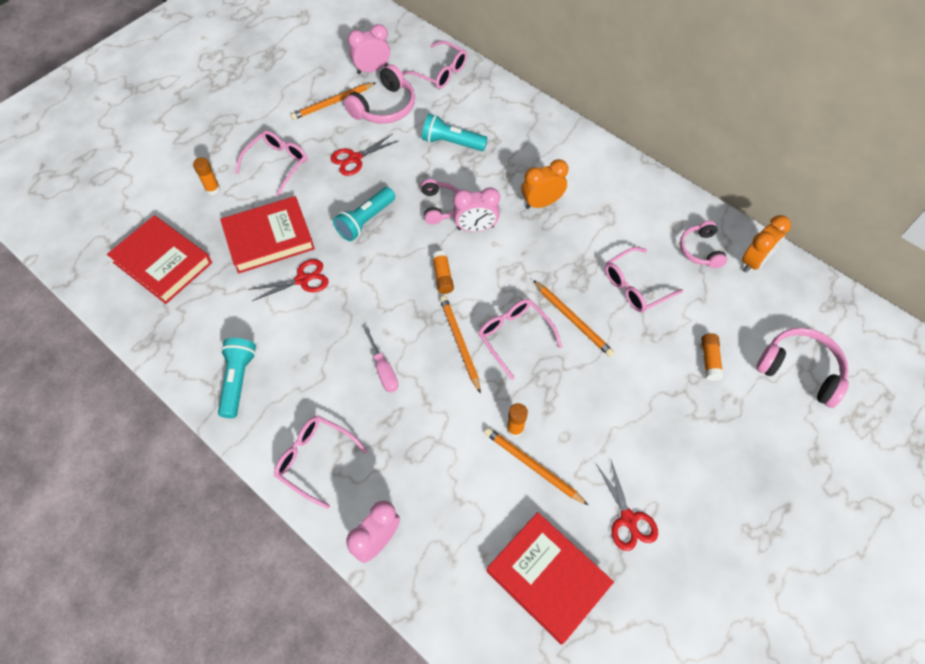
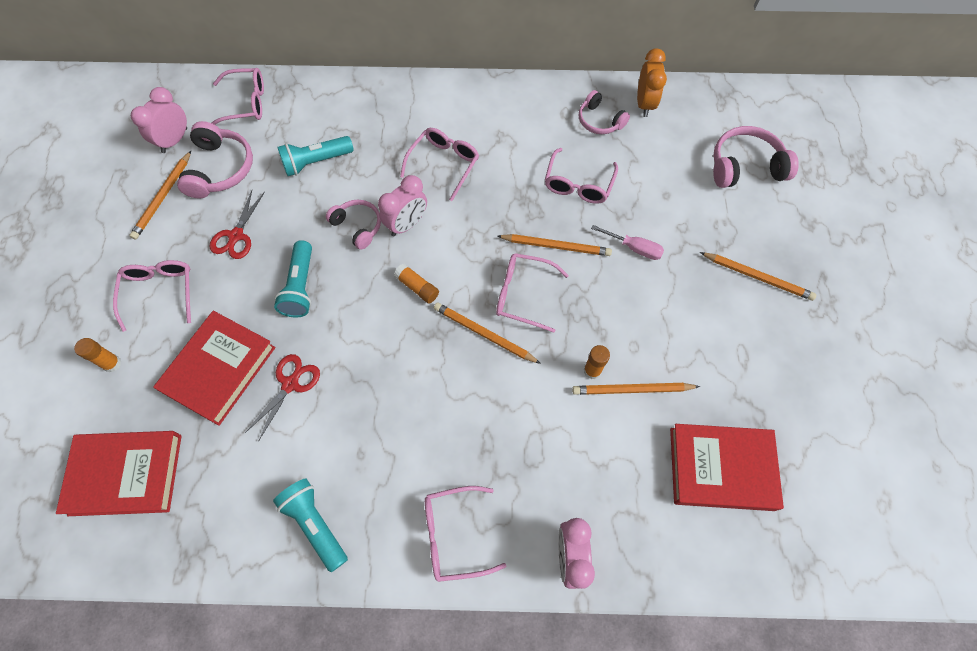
camera: 40 degrees left, 5 degrees up
(384, 370) = (441, 408): pink screwdriver -> pink screwdriver (634, 248)
(541, 203) = (443, 165): orange clock -> pink glasses
(628, 519) = (734, 373): red scissors -> none
(709, 360) = (681, 204): orange glue stick -> none
(723, 463) = (757, 277): none -> orange pencil

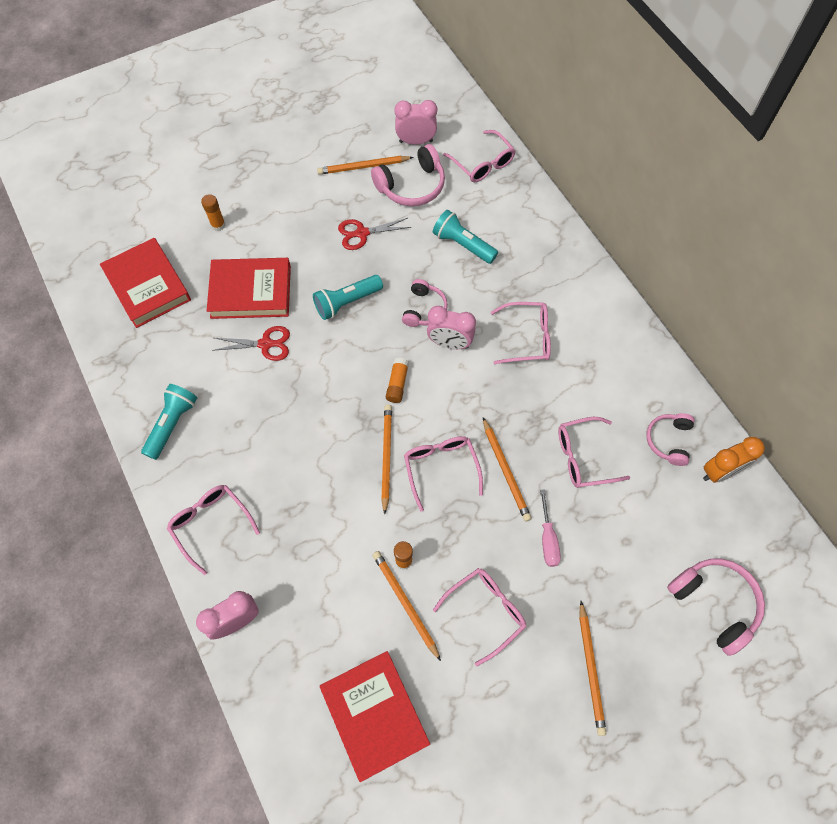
camera: 60 degrees right, 0 degrees up
(160, 293) = (286, 217): pink glasses -> pink glasses (485, 612)

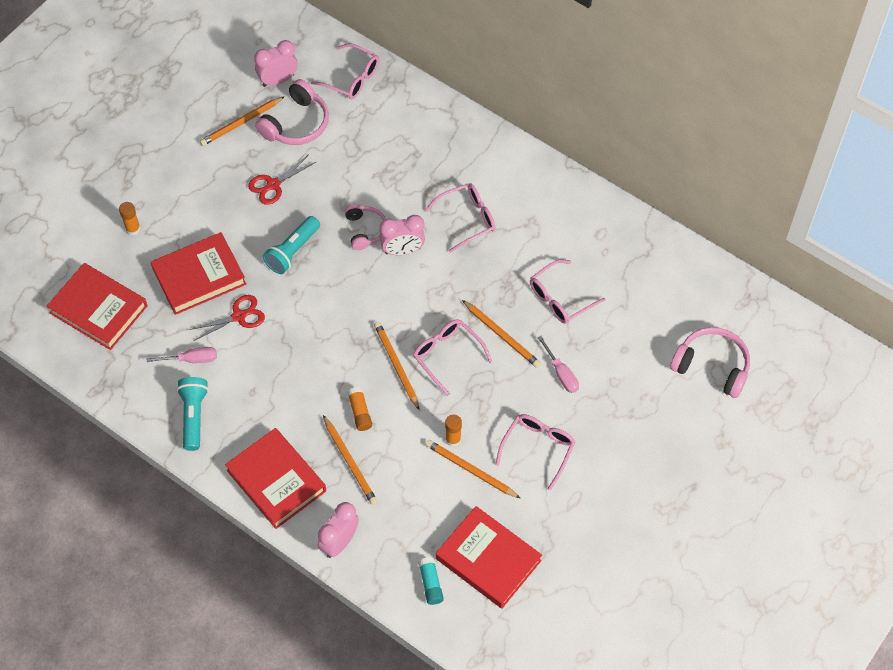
camera: 25 degrees left, 5 degrees down
(201, 368) = (192, 359): none -> pink screwdriver
(211, 525) = (276, 481): pink glasses -> red book
(302, 713) = (430, 584): none -> turquoise glue stick
(397, 384) = (374, 303): orange glue stick -> orange glue stick (360, 412)
(463, 244) = (371, 160): turquoise flashlight -> none
(591, 669) = (639, 454): orange pencil -> orange pencil (350, 462)
(668, 440) = (623, 257): pink headphones -> none
(720, 471) = (674, 265): orange clock -> none

